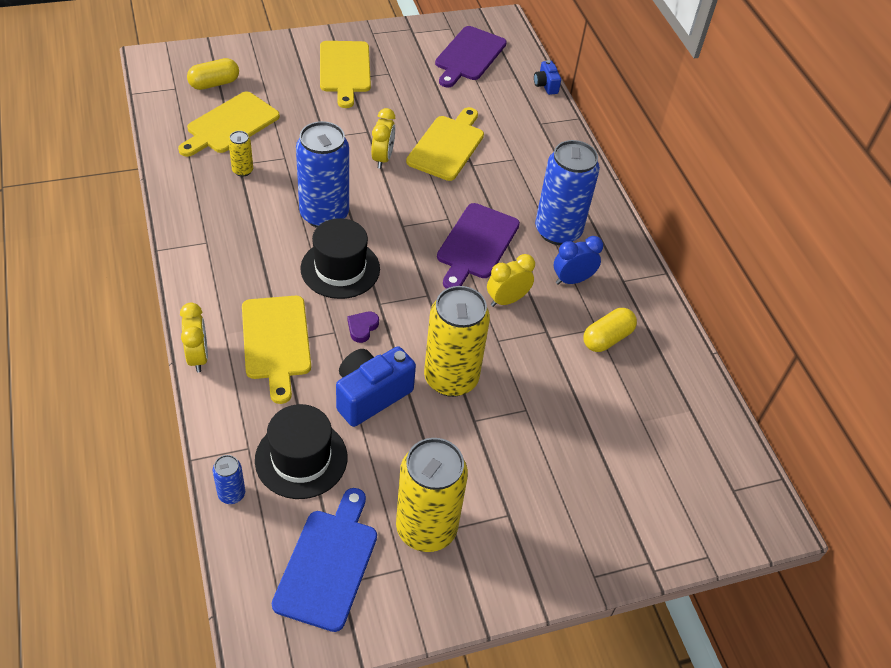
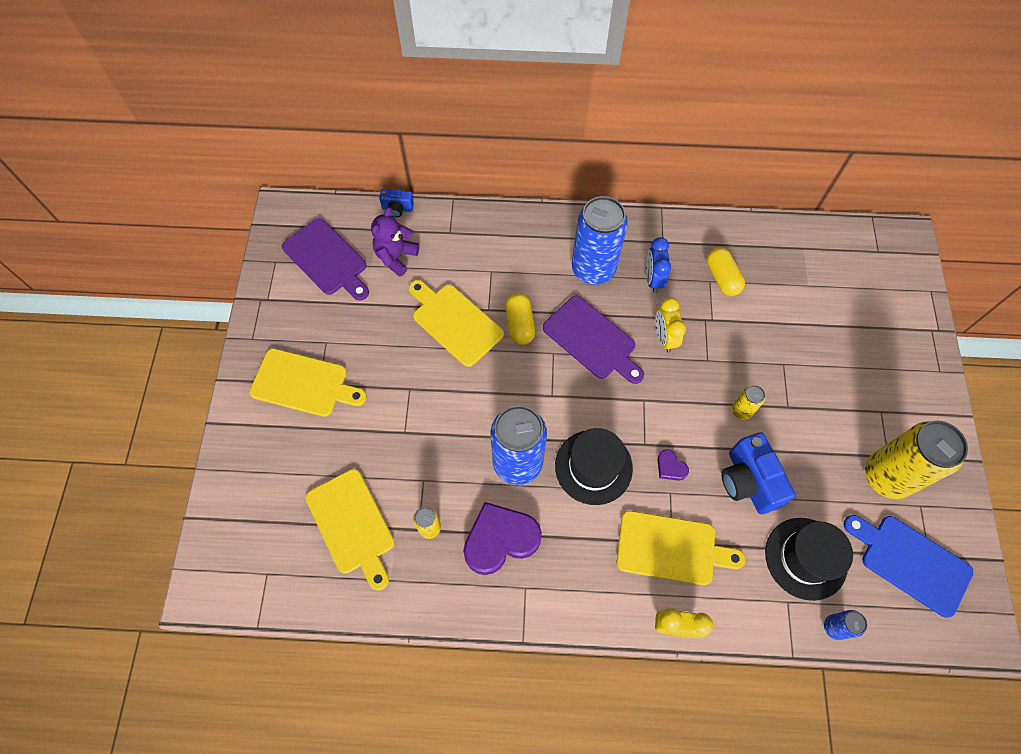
camera: 65 degrees left, 15 degrees up
(214, 83) = (275, 527): yellow capsule -> yellow capsule (520, 324)
(246, 217) = (500, 539): none -> purple heart
(382, 158) = (454, 386): yellow clock -> none
(451, 378) = (741, 411): yellow can -> yellow can, size x0.45
(494, 95) = (396, 257): none -> purple teddy bear

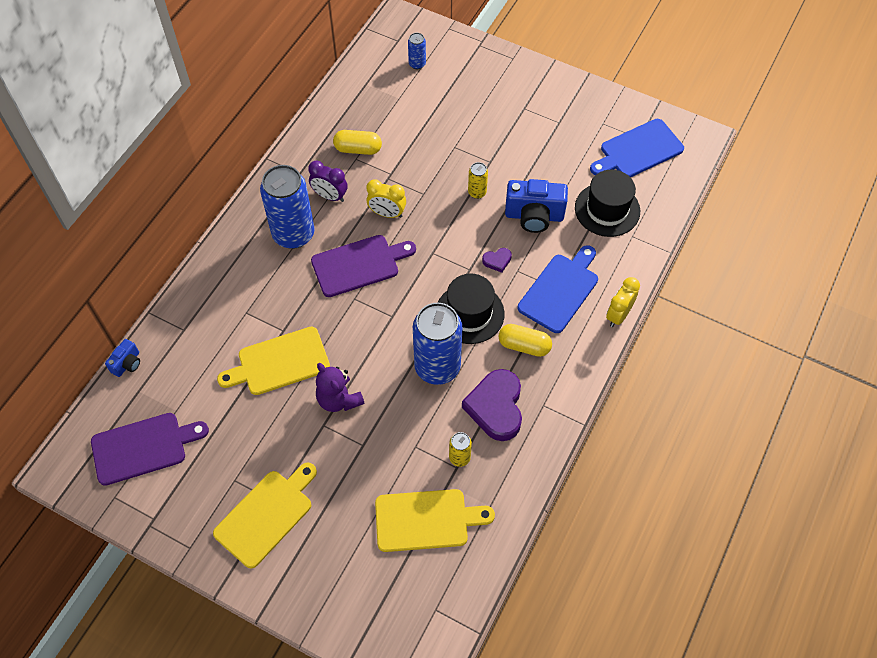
camera: 65 degrees left, 5 degrees down
(396, 257) = (180, 385): purple teddy bear -> purple teddy bear (339, 399)
(520, 324) = (312, 312): yellow capsule -> yellow capsule (524, 346)
(653, 279) = (330, 196): blue clock -> purple clock
(671, 548) = (560, 290): yellow cutting board -> blue cutting board
(834, 627) = (661, 217): blue can -> blue can (417, 64)
(886, 476) = (573, 131): yellow can -> none

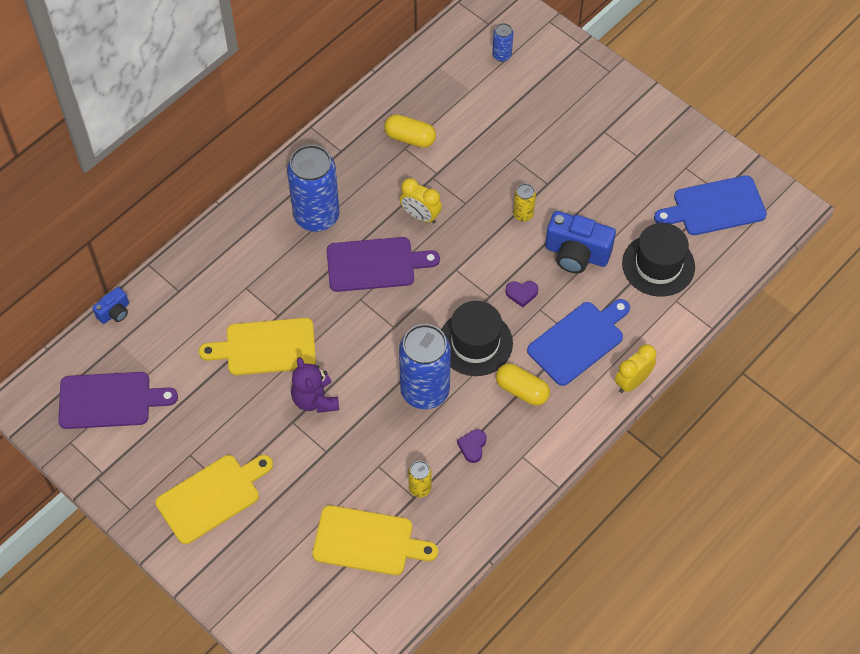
camera: 15 degrees right, 0 degrees up
(330, 196) = (365, 183): purple clock -> none
(496, 407) = (472, 446): purple heart -> purple heart, size x0.45

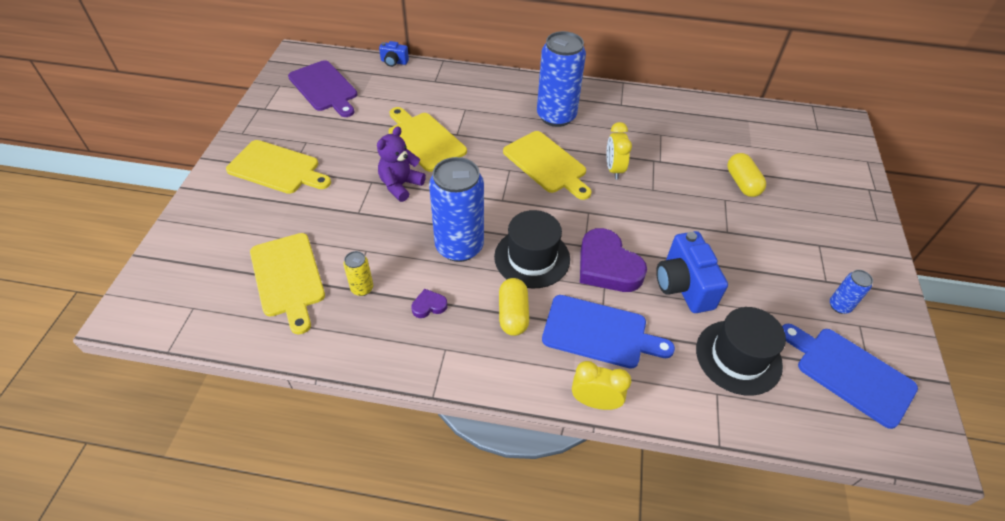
camera: 55 degrees right, 10 degrees down
(375, 264) = (547, 164): purple cutting board -> yellow cutting board
(410, 138) = (672, 133): yellow capsule -> yellow capsule (742, 183)
(502, 55) = (802, 149): blue can -> blue can (839, 306)
(521, 294) = (607, 266): purple heart -> purple heart, size x2.23
(523, 214) = (682, 230): yellow can -> none

